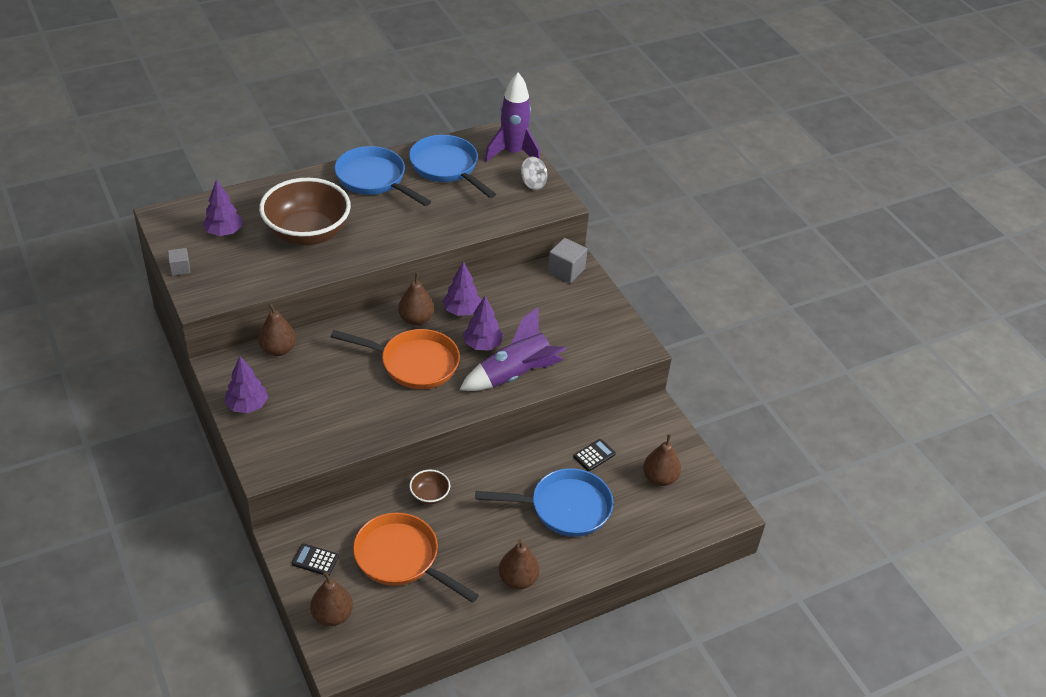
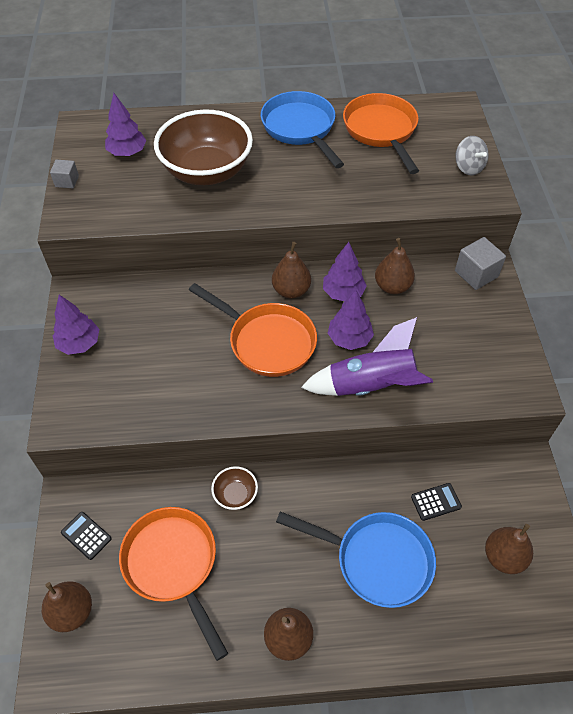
camera: 25 degrees right, 10 degrees up
(278, 349) = (139, 289): brown pear -> brown pear (392, 286)
(447, 167) = (381, 131): blue pan -> orange pan
(513, 153) = (459, 129): purple rocket -> none

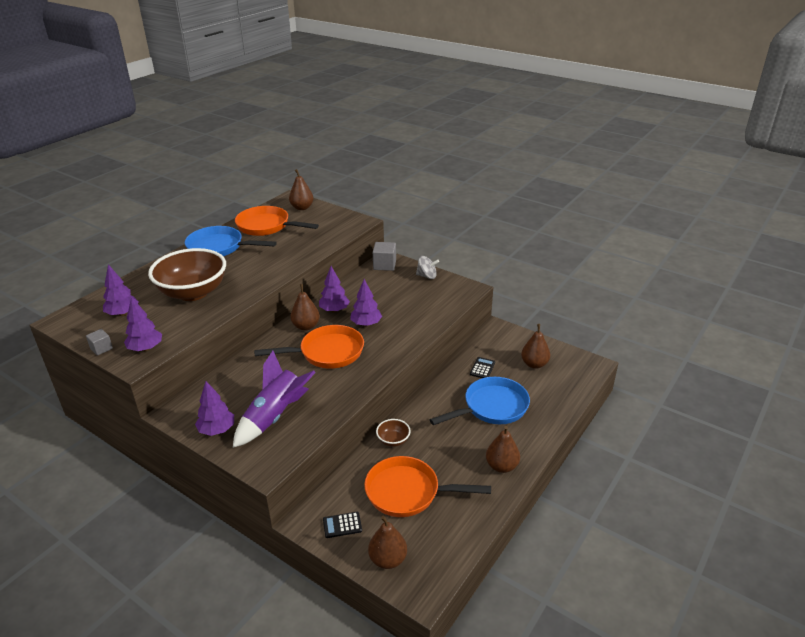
camera: 50 degrees left, 20 degrees down
(93, 210) = (146, 348): none -> purple tree
(371, 386) = (404, 333): purple rocket -> purple rocket (275, 416)
(392, 286) = (354, 293): brown pear -> brown pear (302, 208)
(468, 167) = (333, 217): grey spinning top -> grey spinning top (427, 276)

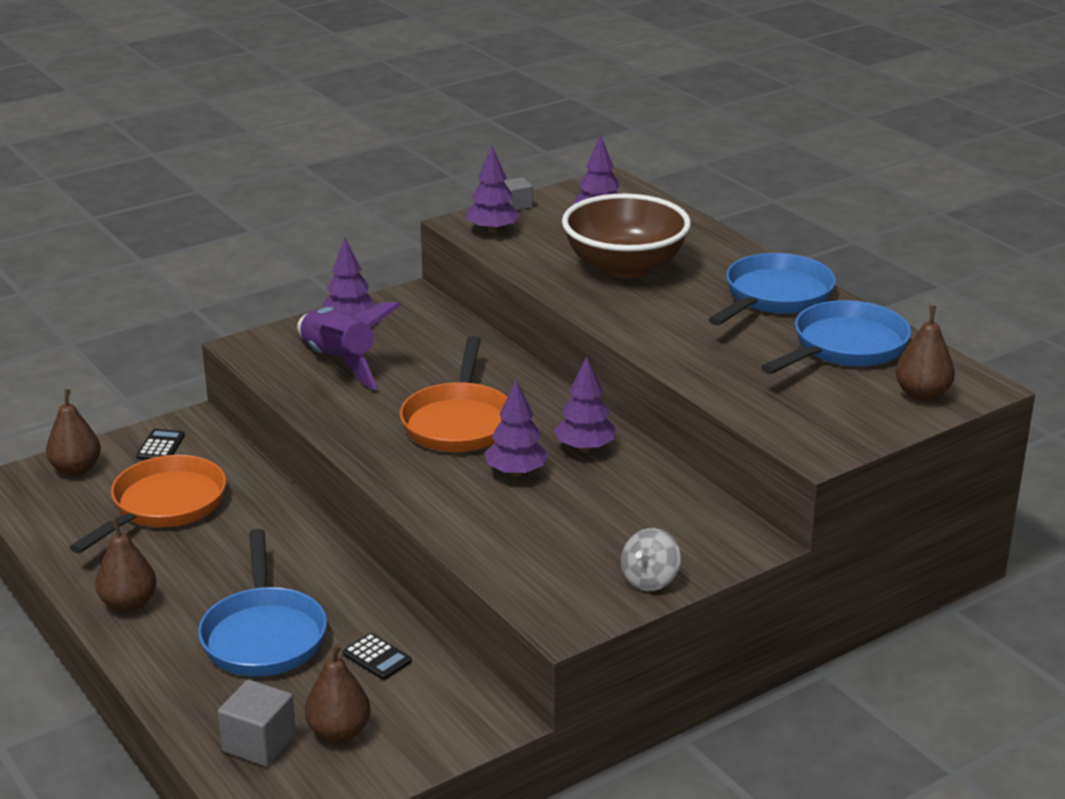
camera: 110 degrees right, 5 degrees down
(266, 226) = (845, 347): orange pan -> blue pan
(306, 326) = (551, 414): brown pear -> none
(384, 265) = (728, 535): grey cube -> grey cube (259, 743)
(393, 440) = (274, 515): brown bowl -> none

